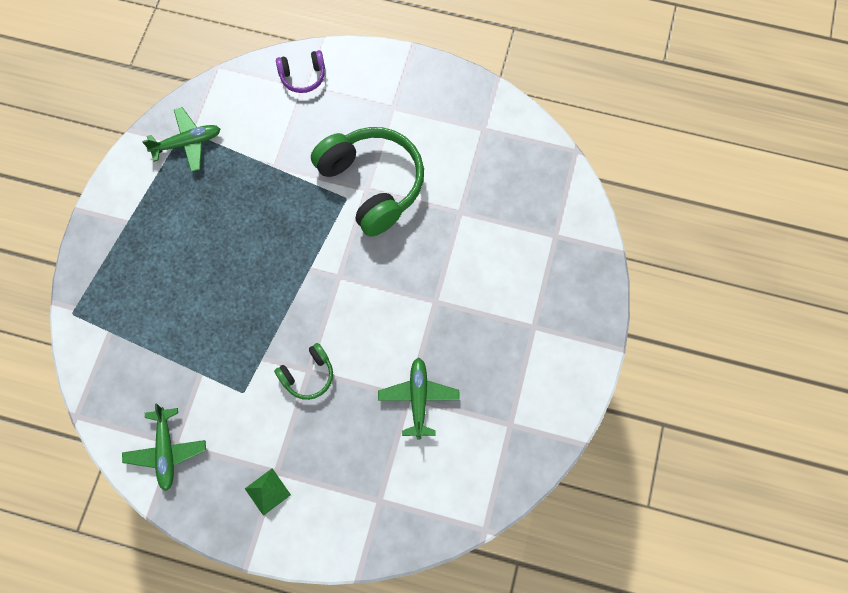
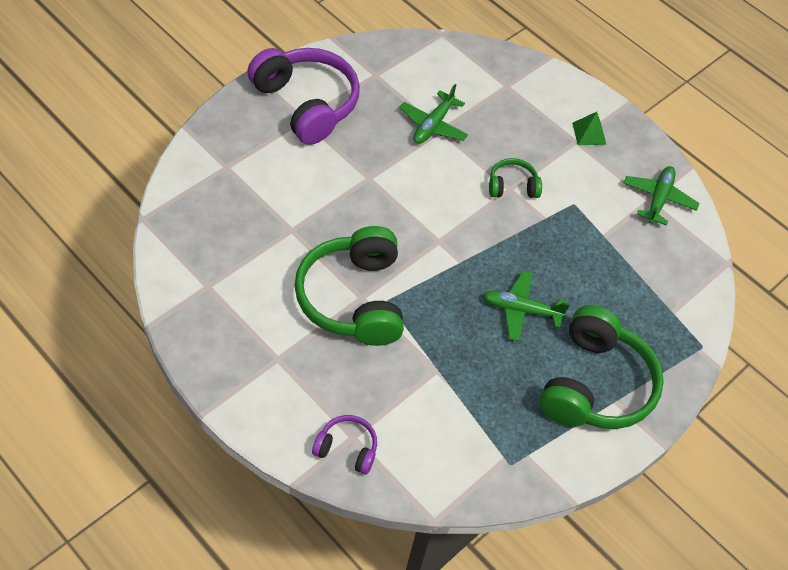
camera: 155 degrees left, 15 degrees down
(149, 226) = (595, 384): none -> green headphones
(187, 143) = (514, 447): green plane -> green plane (521, 310)
(544, 345) = (306, 104): none -> purple headphones

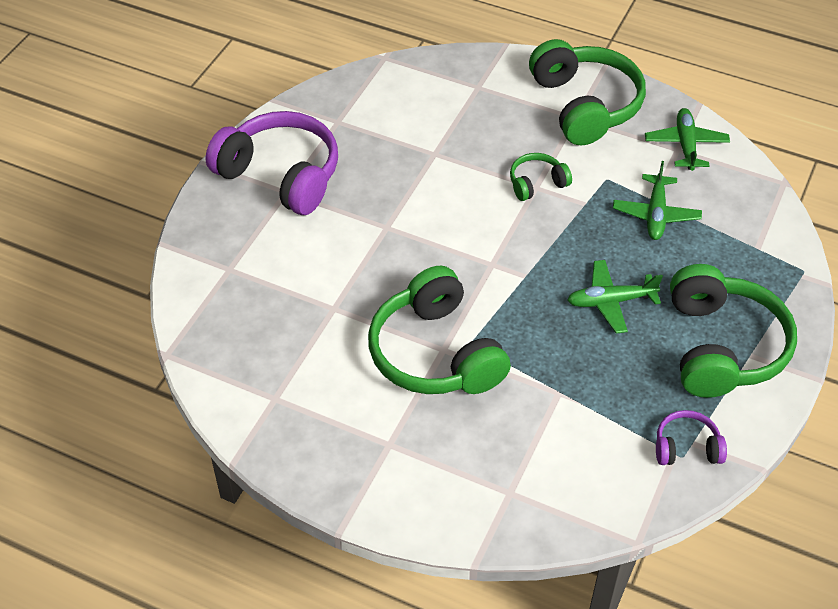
camera: 15 degrees left, 5 degrees down
(347, 449) = (510, 507): purple headphones -> purple headphones (686, 447)
(433, 125) = (424, 151): green plane -> green plane (656, 214)
(589, 133) = (584, 105): green pyramid -> green headphones

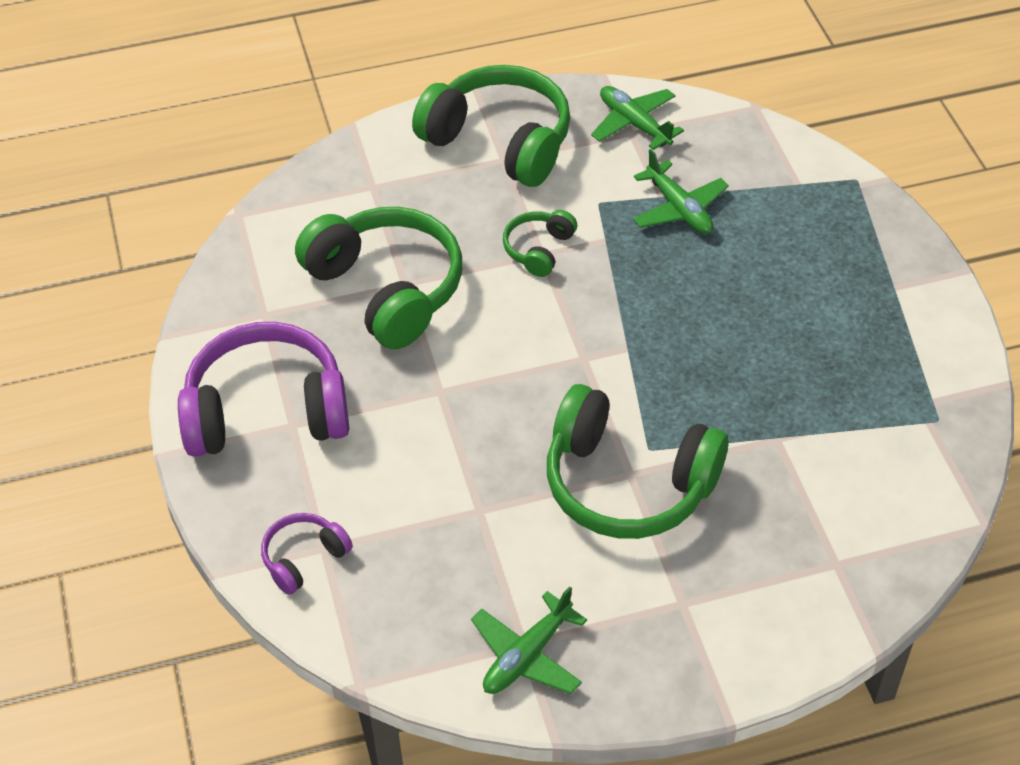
camera: 40 degrees left, 0 degrees up
(611, 301) = (729, 320): green plane -> green plane (527, 655)
(686, 447) = (933, 409): purple headphones -> purple headphones (304, 558)
(721, 347) = (864, 296): green headphones -> green headphones (386, 289)

